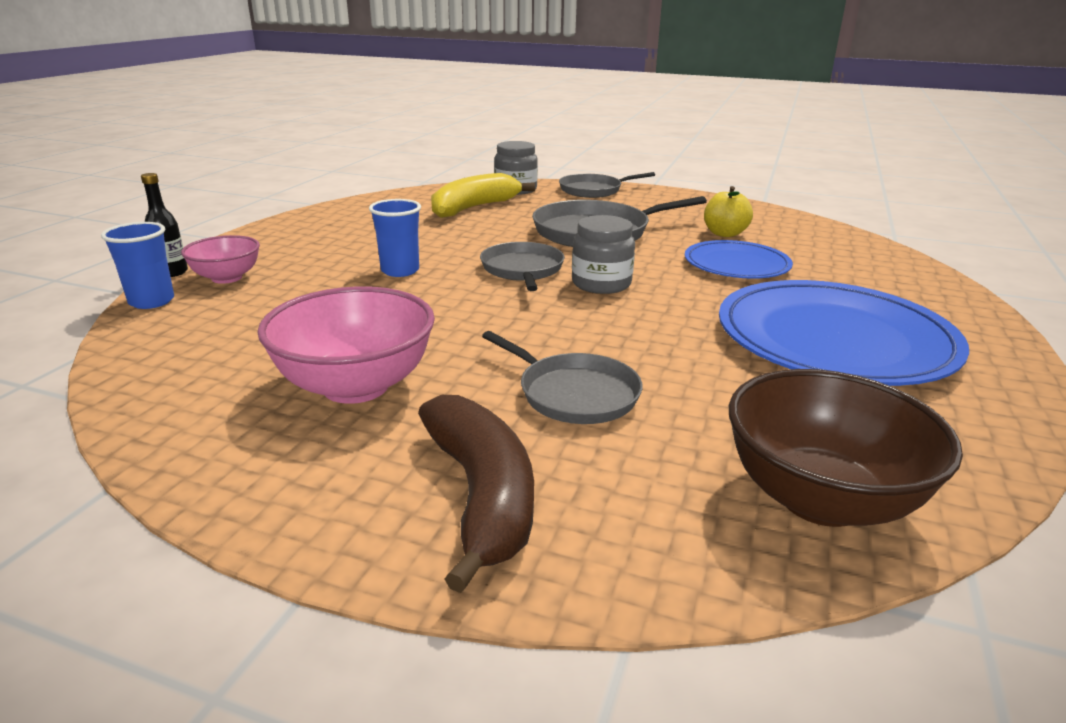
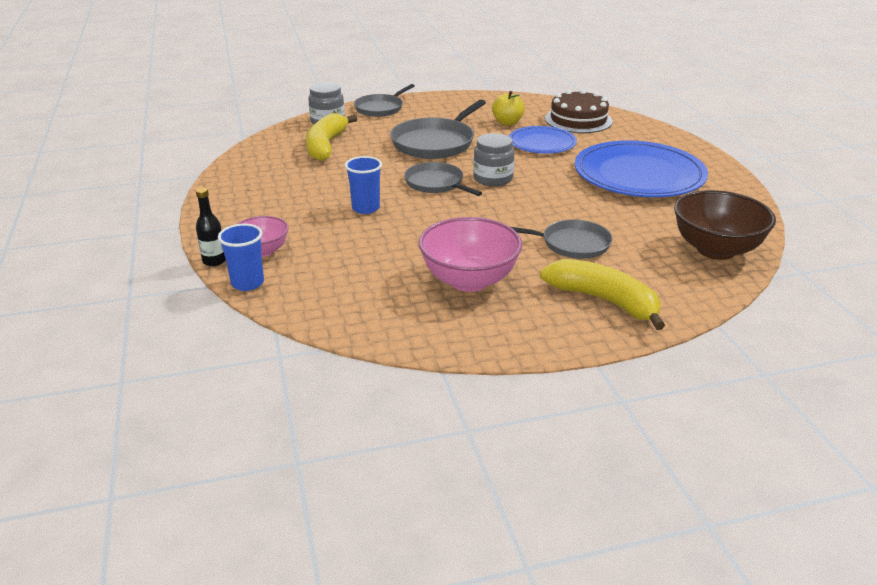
camera: 35 degrees left, 5 degrees up
(481, 495) = (603, 300): brown banana -> yellow banana
(835, 253) = (578, 120): none -> brown cake

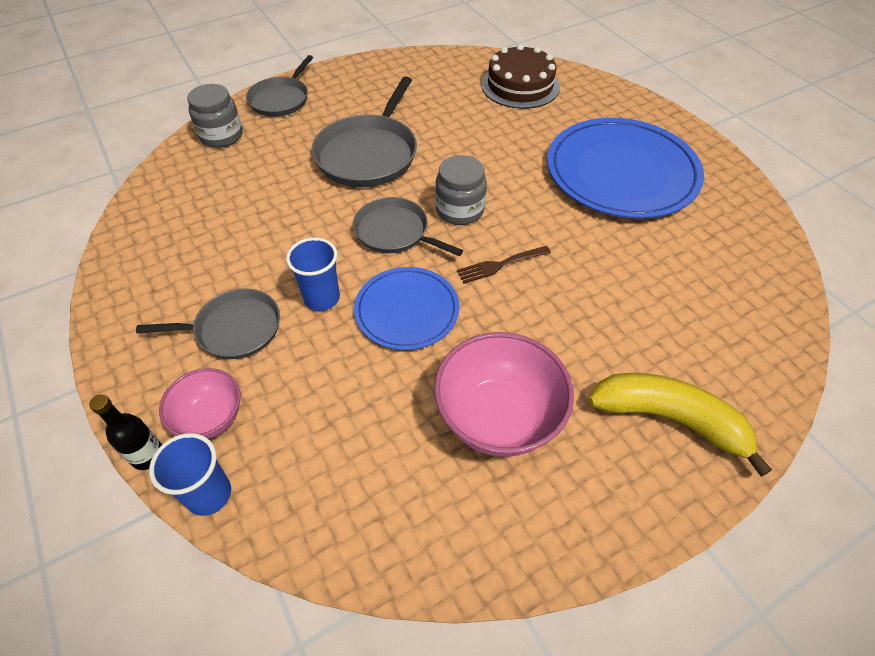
camera: 15 degrees left, 20 degrees up
(326, 146) = (233, 183): yellow banana -> none
(507, 122) = (441, 103): yellow apple -> none
(510, 209) = (500, 265): none -> brown fork
(542, 143) = (494, 134): blue plate -> blue plate (407, 310)
(572, 244) = (594, 316): grey pan -> grey pan (234, 329)
(716, 250) = (754, 292): brown bowl -> none

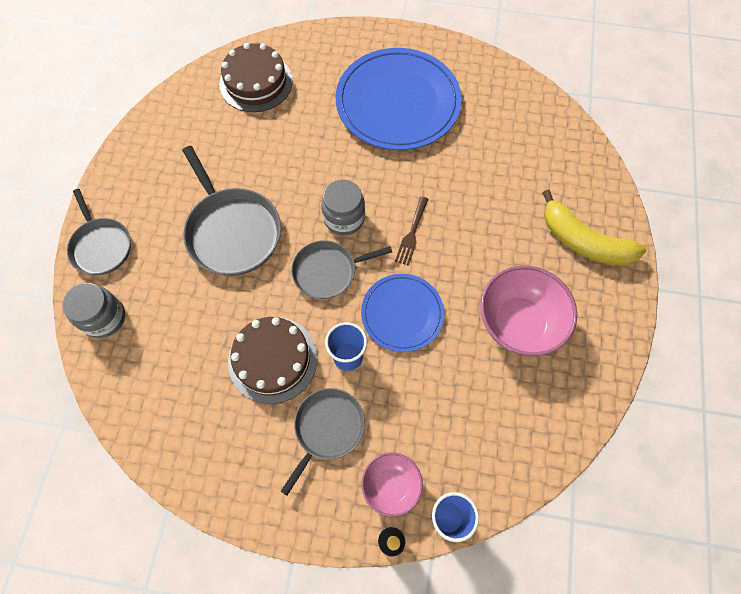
camera: 50 degrees left, 15 degrees up
(272, 249) = (273, 359): none -> brown cake
(669, 419) = (584, 241): yellow banana -> yellow banana turned 120 degrees counterclockwise

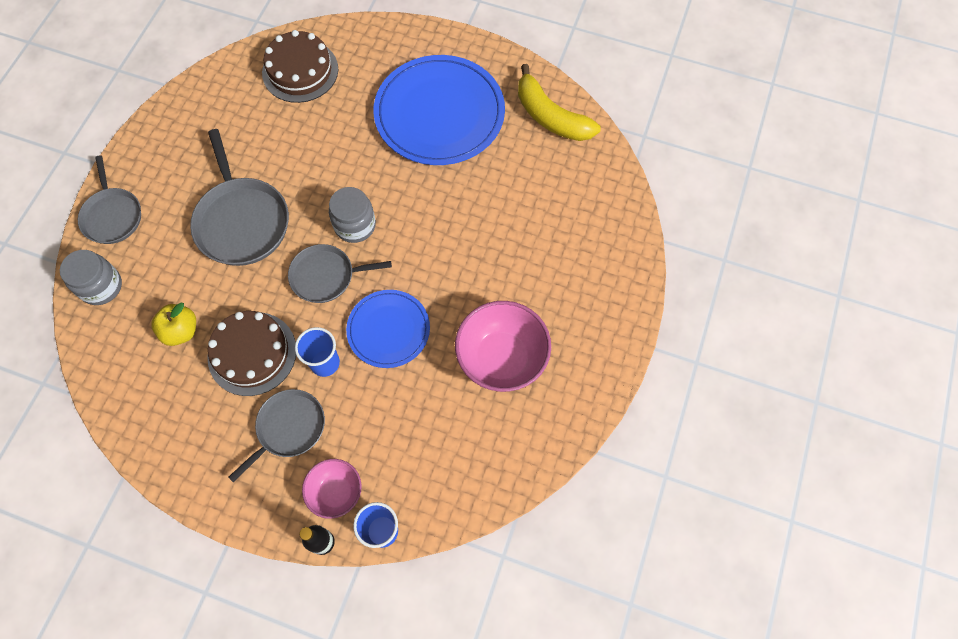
camera: 10 degrees right, 0 degrees up
(196, 349) = (181, 331): none -> yellow apple
(412, 233) = (419, 251): brown fork -> none
(584, 241) = (591, 288): yellow banana -> yellow banana (551, 117)

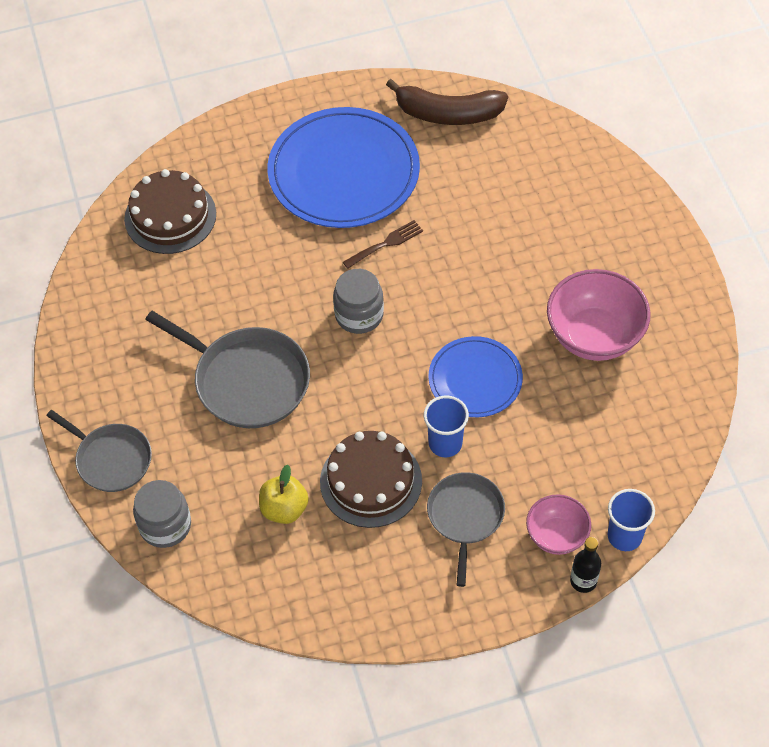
camera: 35 degrees left, 10 degrees down
(326, 276) = (375, 374): grey pan -> none
(420, 185) = (386, 243): none -> brown fork
(551, 117) = (448, 113): yellow banana -> brown banana

